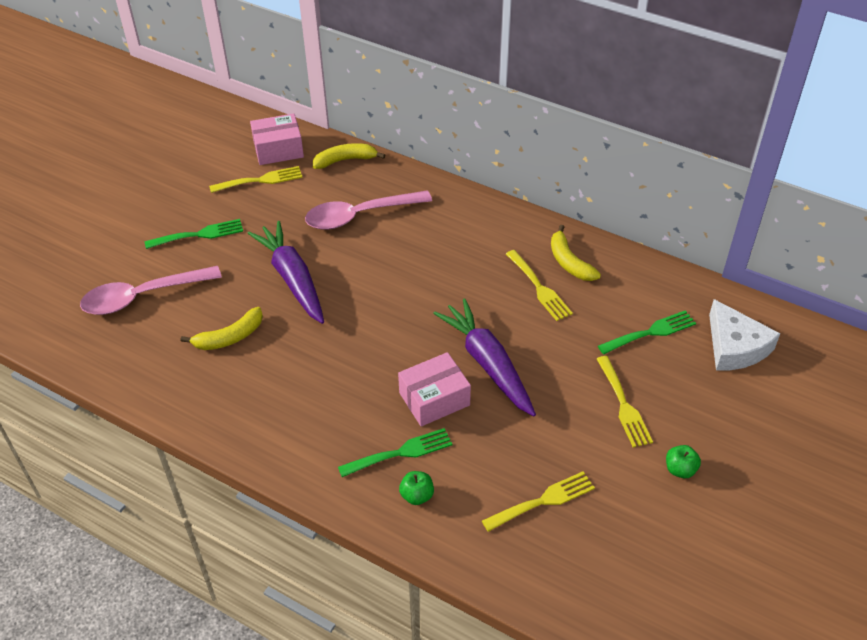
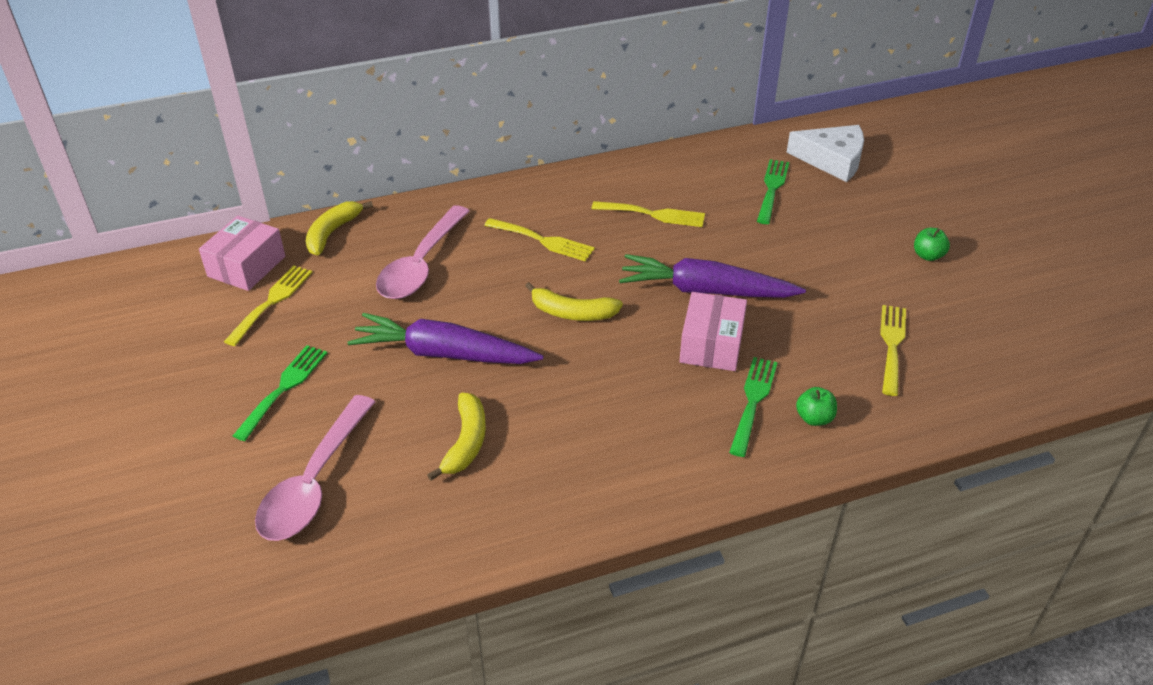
camera: 50 degrees left, 5 degrees down
(569, 262) = (644, 183): yellow banana -> yellow banana (572, 313)
(623, 405) = (833, 245): yellow fork -> yellow fork (543, 241)

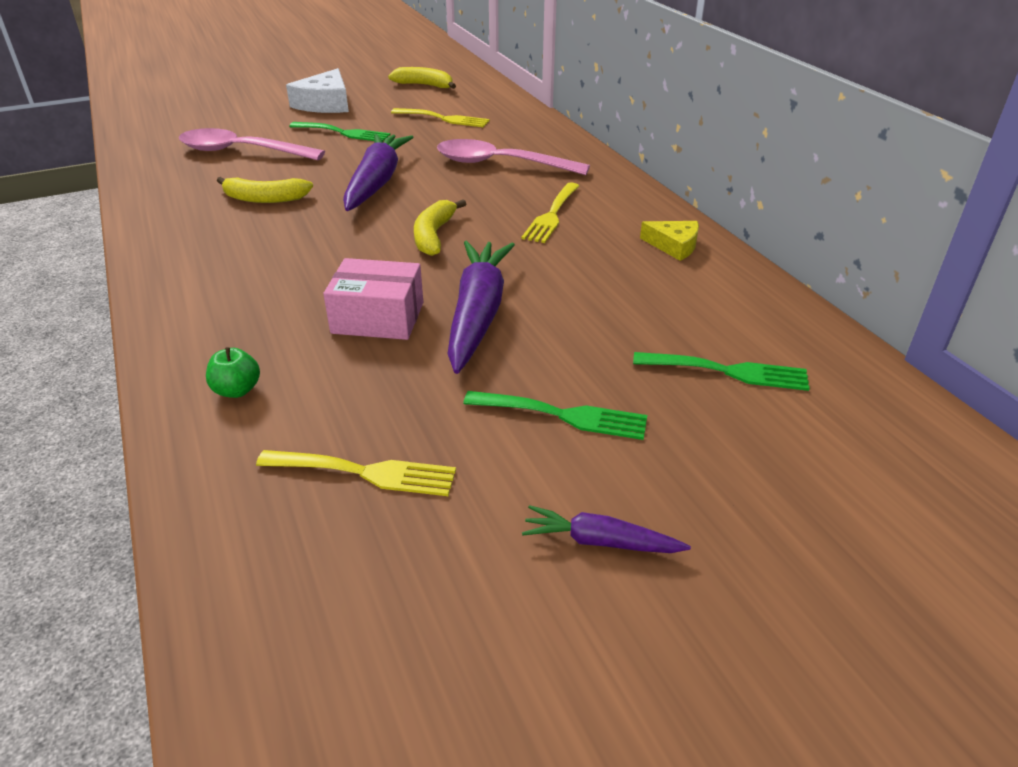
camera: 85 degrees right, 5 degrees down
(246, 266) = (487, 107): pink box -> none
(332, 233) = (538, 128): yellow banana -> yellow banana (425, 85)
(606, 184) = (674, 245): none -> yellow cheese
(653, 214) = (624, 277): yellow fork -> none
(753, 401) = (278, 345): green fork -> green fork (563, 415)
(832, 160) = (850, 440): white cheese -> white cheese (325, 104)
(928, 255) = (600, 542): green apple -> purple carrot

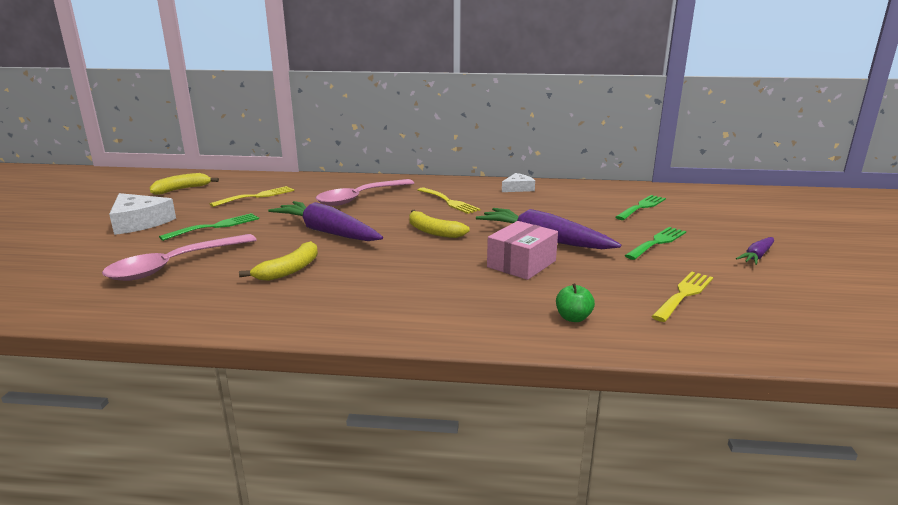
camera: 60 degrees left, 15 degrees down
(674, 245) = (518, 188): yellow cheese -> white cheese

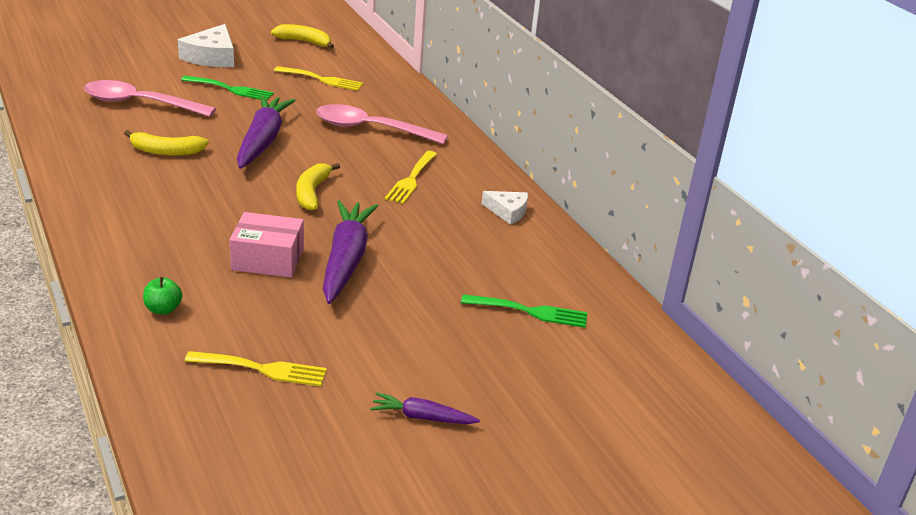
camera: 55 degrees right, 10 degrees up
(657, 242) = (405, 337): green fork -> none

